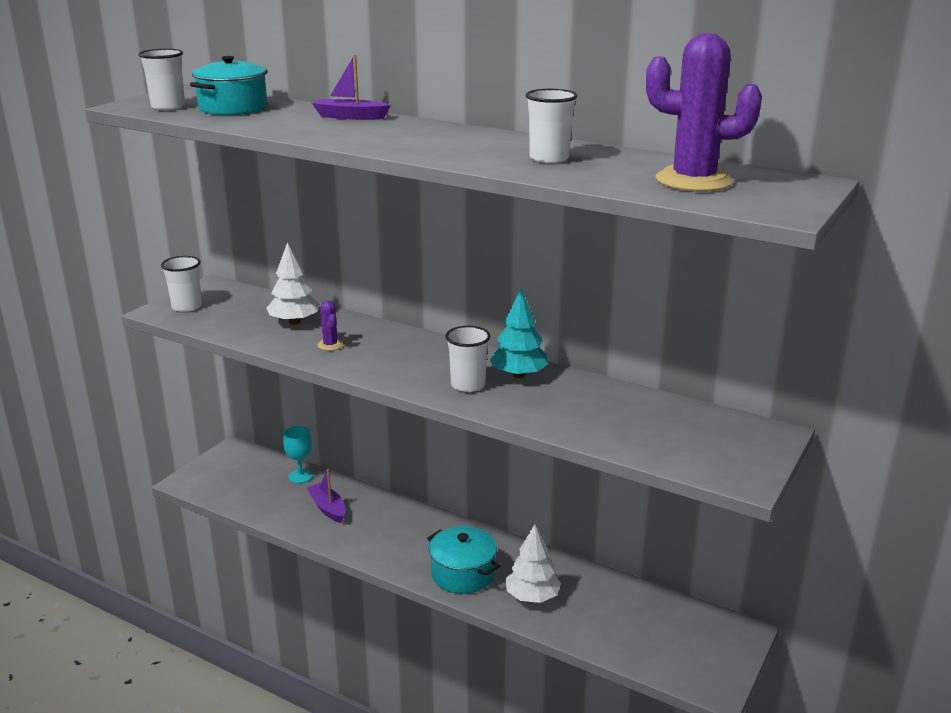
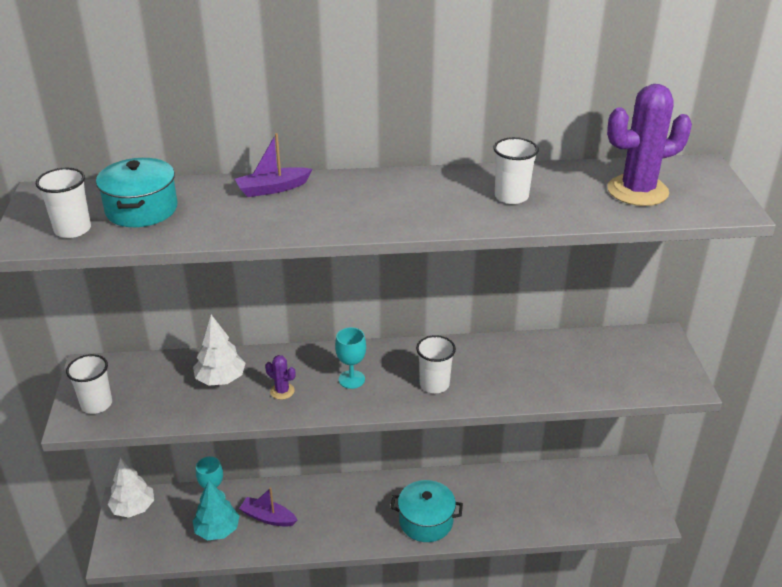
camera: 35 degrees left, 10 degrees up
(398, 357) = (351, 379): none -> turquoise goblet
(519, 375) = (458, 357): turquoise tree -> turquoise tree (217, 530)
(532, 597) = (488, 514): white tree -> white tree (133, 508)

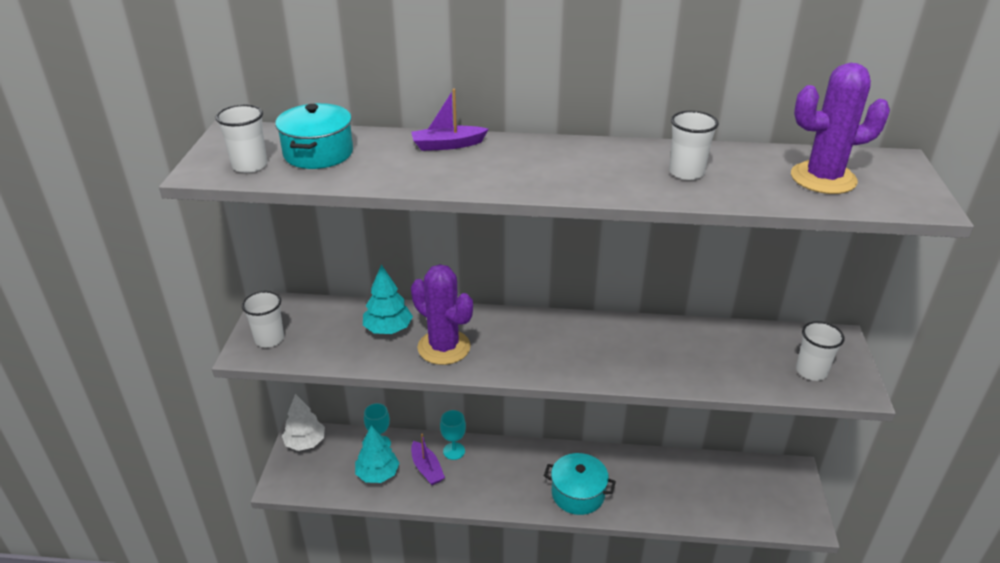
camera: 10 degrees right, 0 degrees up
(220, 379) = (388, 329): white tree -> turquoise tree
(268, 517) = (427, 469): purple boat -> purple boat turned 150 degrees counterclockwise
(282, 391) = (444, 347): purple cactus -> purple cactus, size x2.22
(351, 379) = (513, 344): turquoise goblet -> turquoise goblet (454, 451)
(434, 384) = (594, 358): white cup -> white cup (811, 371)

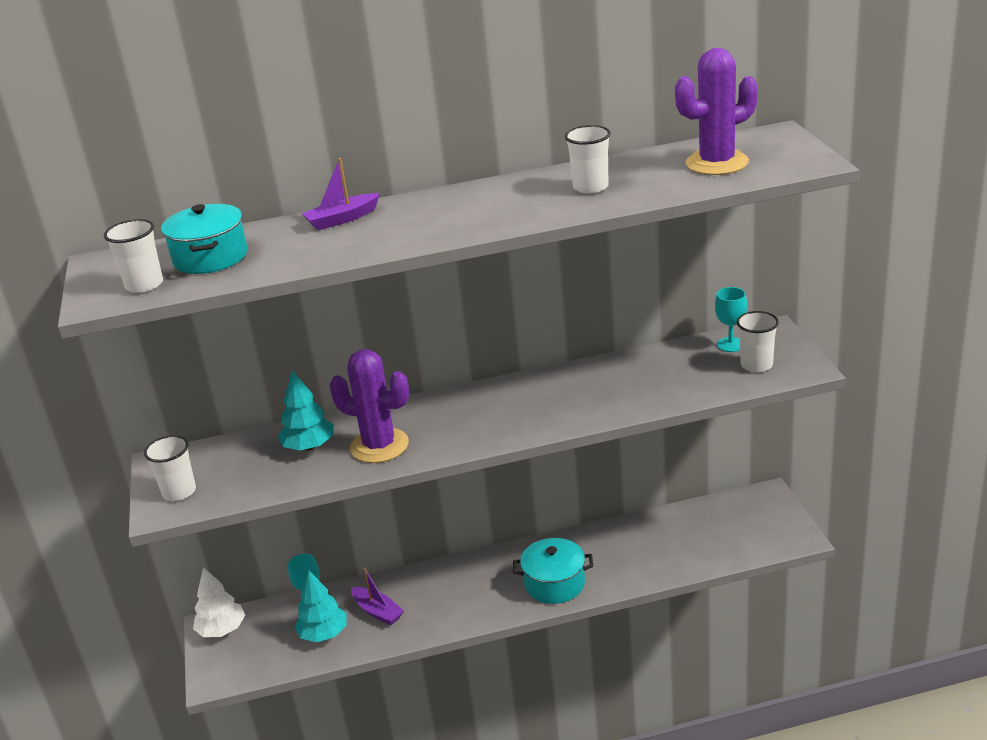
camera: 15 degrees left, 5 degrees down
(454, 451) = (400, 586): turquoise goblet -> turquoise goblet (730, 344)

